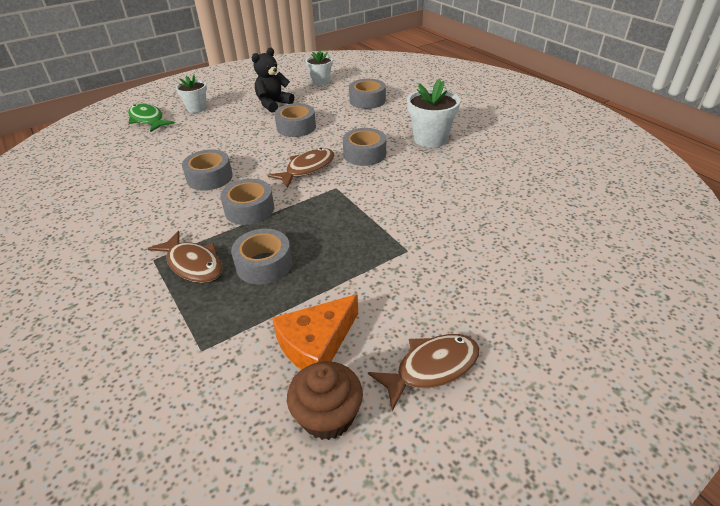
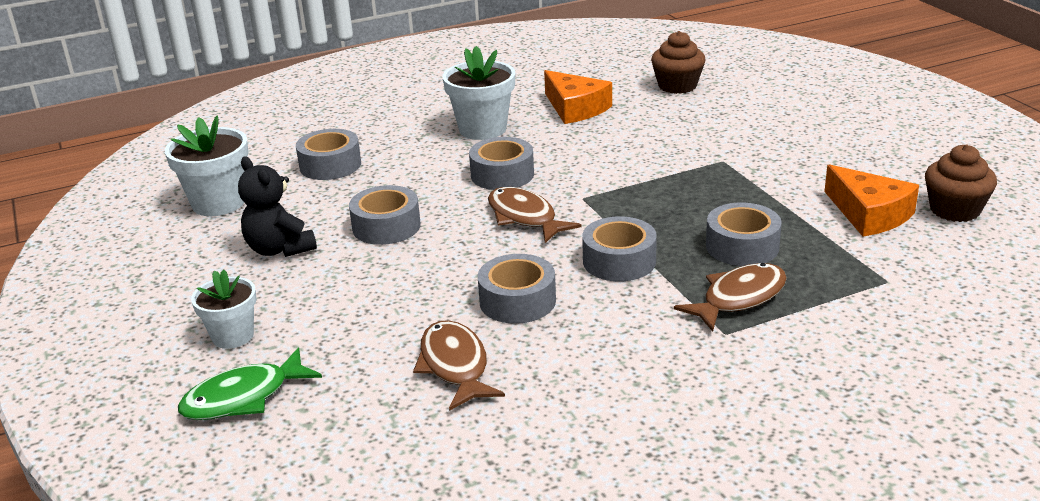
camera: 80 degrees left, 10 degrees down
(320, 82) = (218, 203): white flower pot -> white flower pot, size x1.54
(432, 368) = (890, 161): brown fish -> brown fish (455, 366)
(480, 171) = (575, 108): none -> orange cheese
(552, 217) = (677, 86): none -> brown cupcake

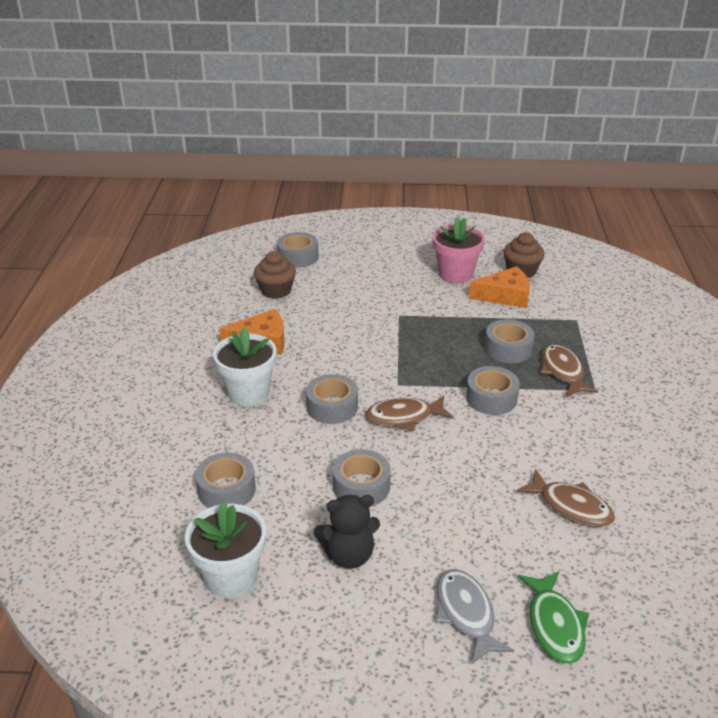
camera: 65 degrees left, 5 degrees up
(233, 336) = (466, 614): white flower pot -> grey fish
(455, 366) = (571, 506): brown fish -> brown fish turned 150 degrees counterclockwise
(517, 301) = (510, 455): grey tape -> grey tape (298, 257)
(870, 168) = (455, 274): none -> pink flower pot

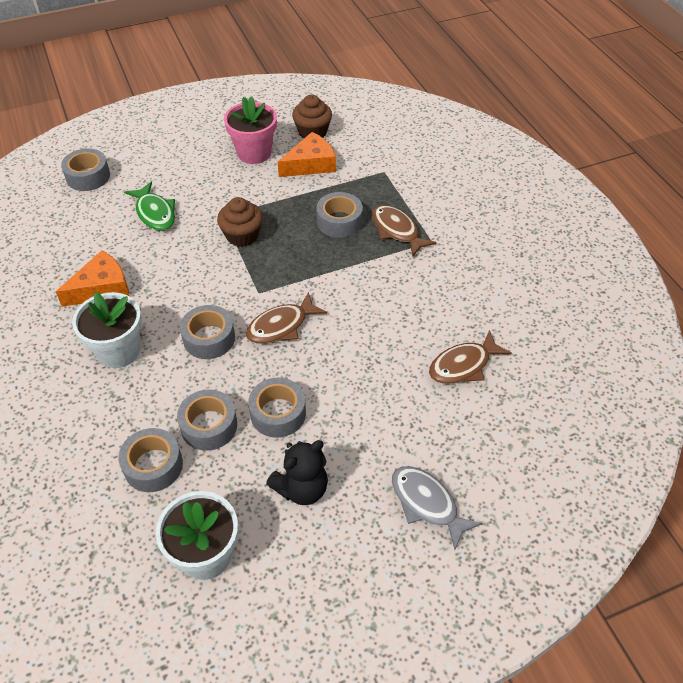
camera: 25 degrees left, 15 degrees up
(276, 290) = (85, 224): brown cupcake -> brown cupcake (242, 236)
(491, 398) = (349, 279): grey tape -> grey tape (209, 426)
(554, 625) = (500, 484): green fish -> green fish (155, 213)
(571, 506) = (463, 365): brown fish -> brown fish turned 135 degrees clockwise

